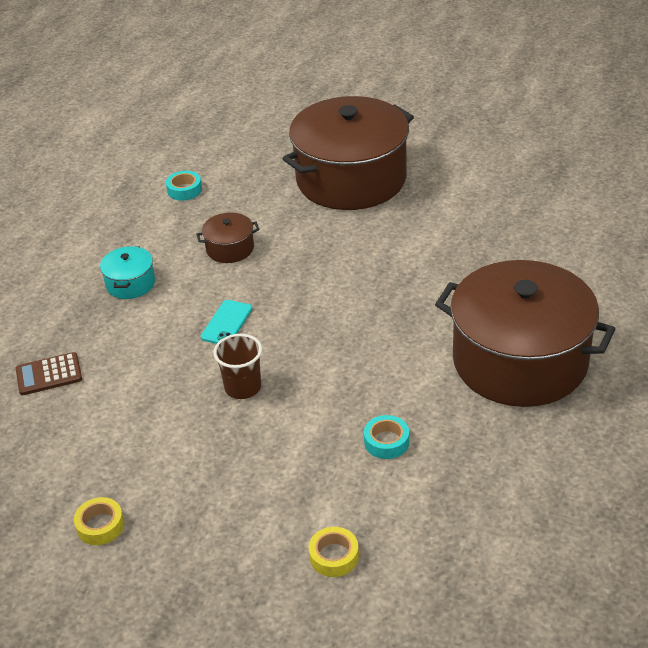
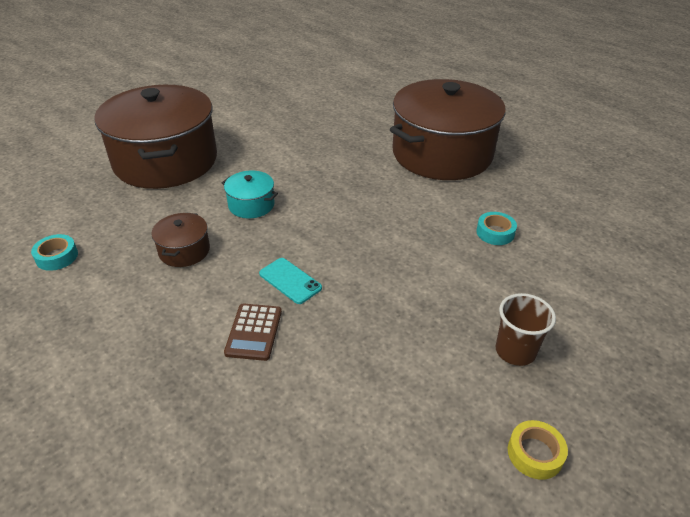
camera: 70 degrees left, 0 degrees up
(49, 374) = (263, 449): brown calculator -> brown calculator (254, 332)
(130, 283) = (167, 335): turquoise pot -> turquoise pot (251, 205)
(243, 387) = (386, 293): brown cup -> brown cup (515, 351)
(334, 556) = (612, 294): yellow tape -> none

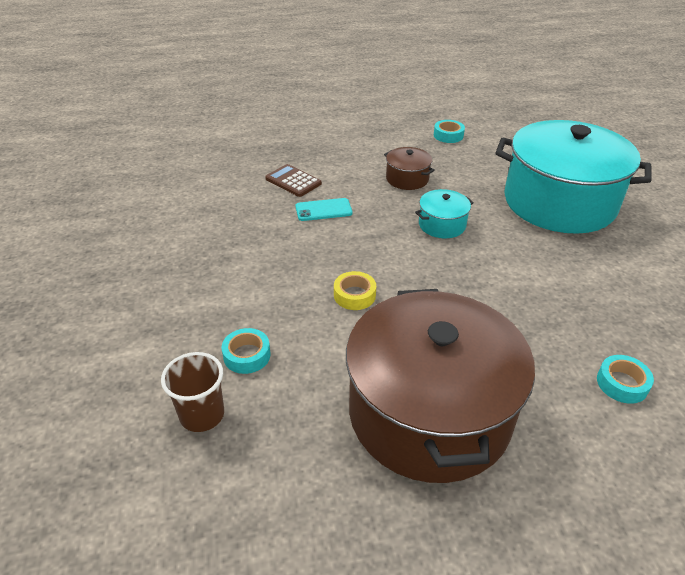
camera: 125 degrees right, 0 degrees up
(166, 161) = (559, 202): brown pot -> turquoise pot
(349, 109) = (622, 383): none -> turquoise tape
(515, 351) = (133, 276): brown cup -> brown cup (202, 415)
(535, 454) = (76, 238): yellow tape -> yellow tape (354, 295)

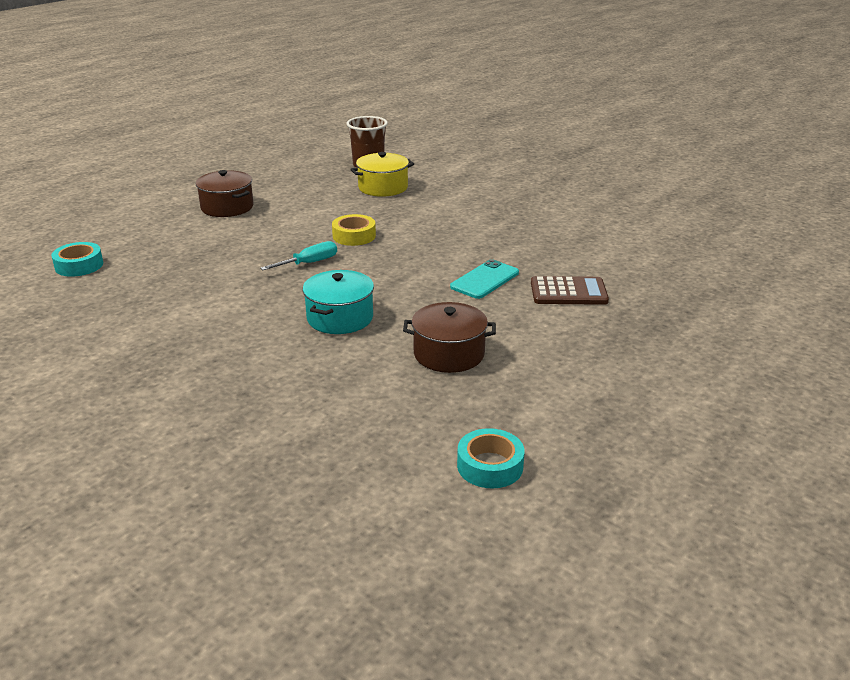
camera: 140 degrees right, 10 degrees down
(247, 355) = (383, 187): turquoise tape -> yellow pot
(419, 282) = (309, 263): none -> turquoise screwdriver
(429, 413) = (227, 207): brown pot -> brown pot, size x0.41
(559, 202) = (205, 414): turquoise pot -> none

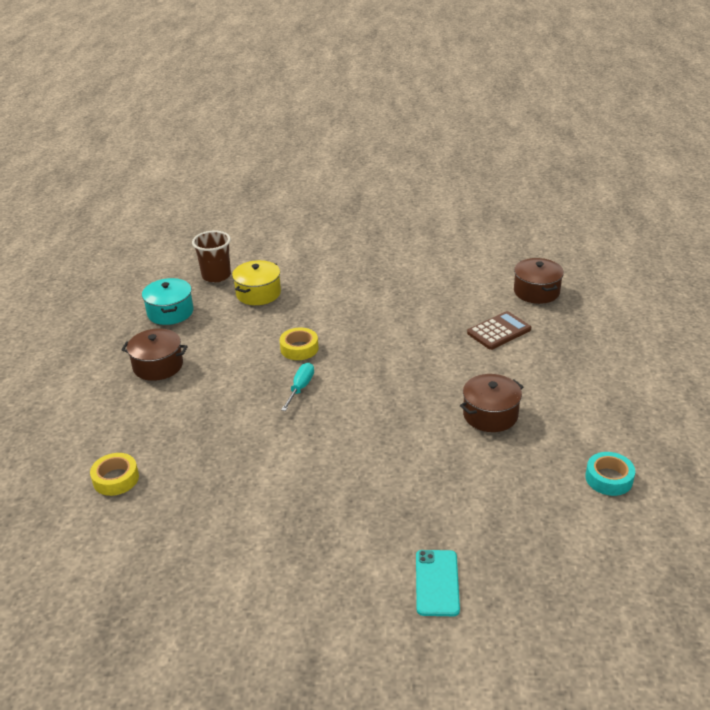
camera: 35 degrees left, 5 degrees up
(79, 265) = (116, 479): turquoise tape -> yellow tape
(340, 318) = (387, 423): turquoise pot -> turquoise pot (170, 312)
(484, 280) = (437, 345): turquoise phone -> turquoise phone (437, 583)
(665, 275) = (536, 291): none -> brown pot

